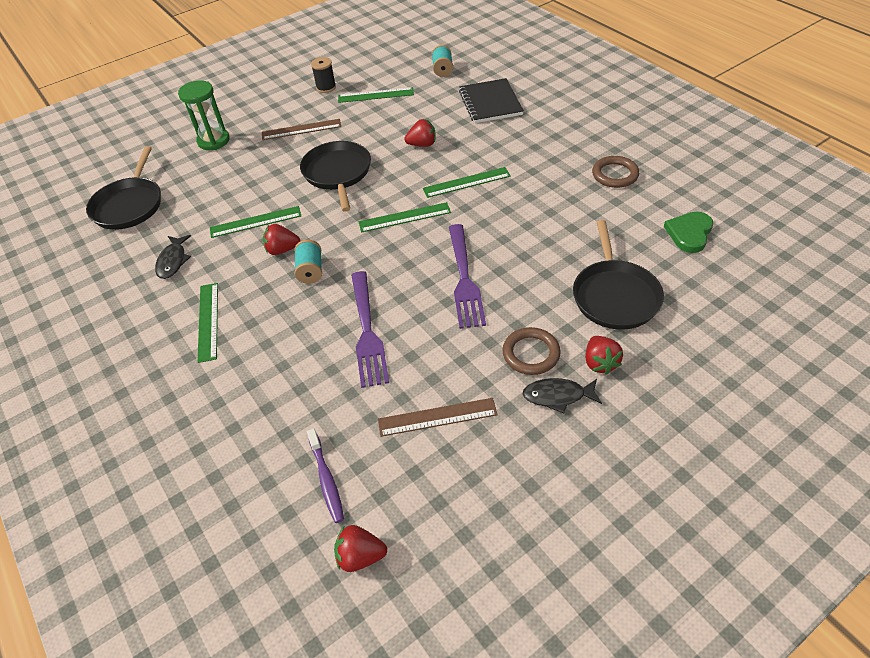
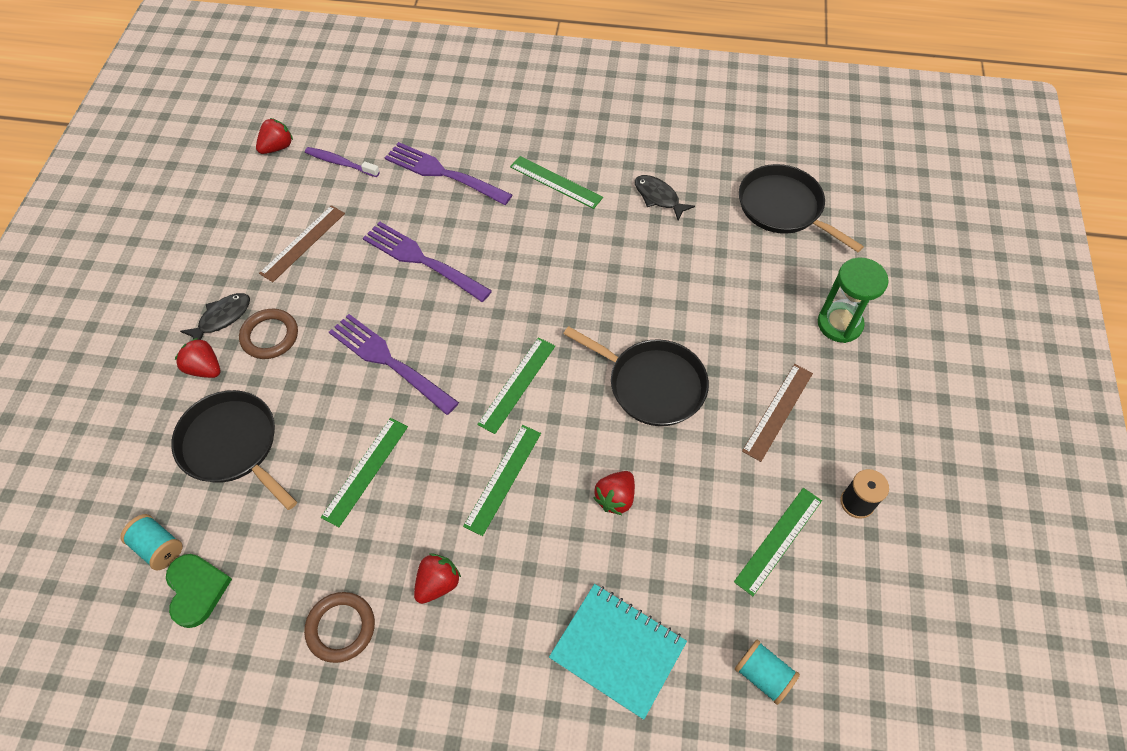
camera: 130 degrees right, 10 degrees up
(255, 222) = (648, 276): green ruler -> green ruler (365, 471)
(265, 393) = (444, 174): none -> purple fork
(282, 250) = (584, 270): red strawberry -> red strawberry (438, 583)
(310, 271) = (533, 272): turquoise spool -> turquoise spool (158, 547)
(490, 103) = (618, 650): black notebook -> turquoise notebook

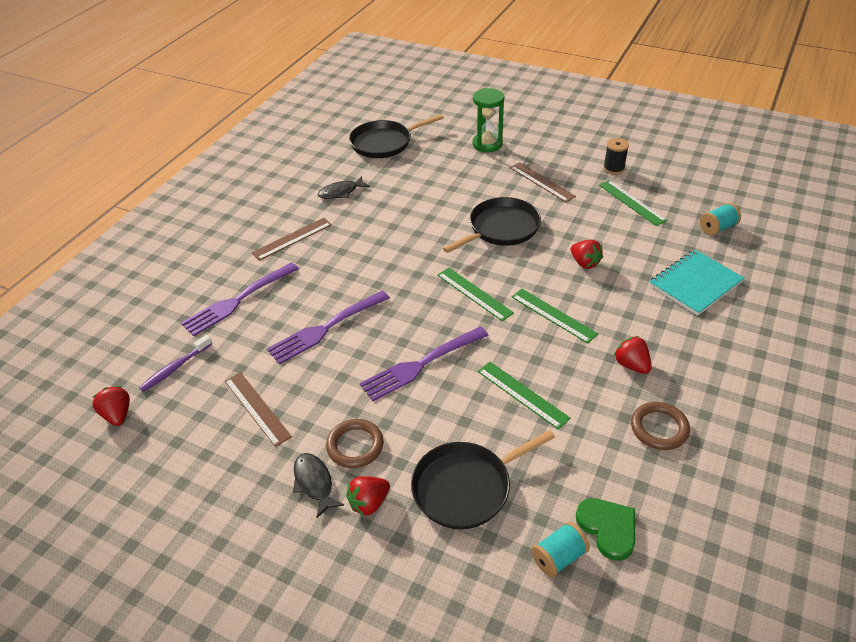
camera: 70 degrees left, 15 degrees down
(196, 590) = (608, 528): green heart -> green heart turned 60 degrees clockwise
(556, 182) = (292, 239): green ruler -> brown ruler

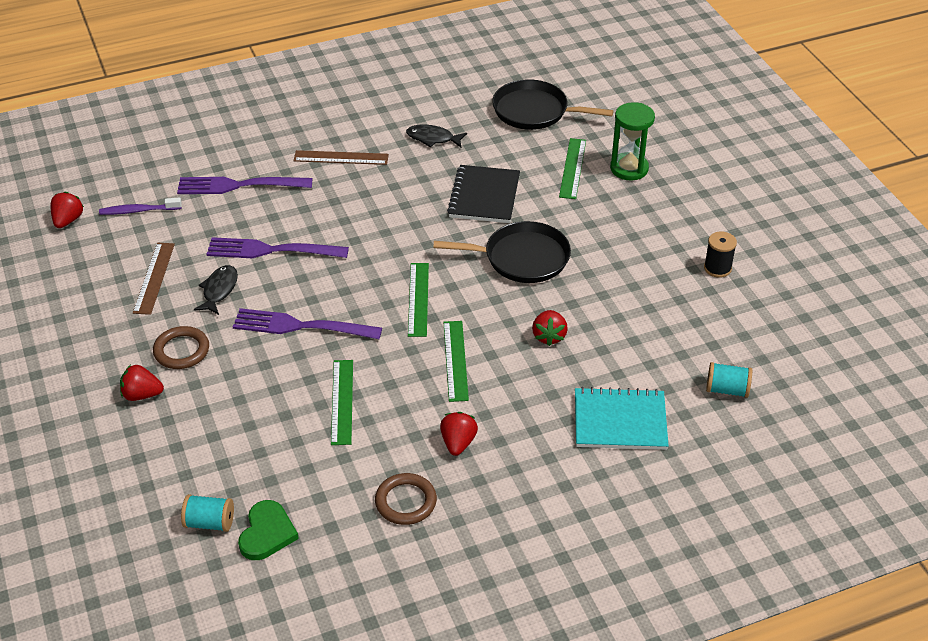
camera: 40 degrees right, 0 degrees up
(314, 483) = (126, 356): black fish -> black fish (219, 290)
(424, 207) = (484, 196): none -> black notebook
(466, 487) = (214, 433): black pan -> none
(541, 182) = (625, 238): brown ruler -> none
(631, 202) = (681, 311): green ruler -> green ruler (572, 168)

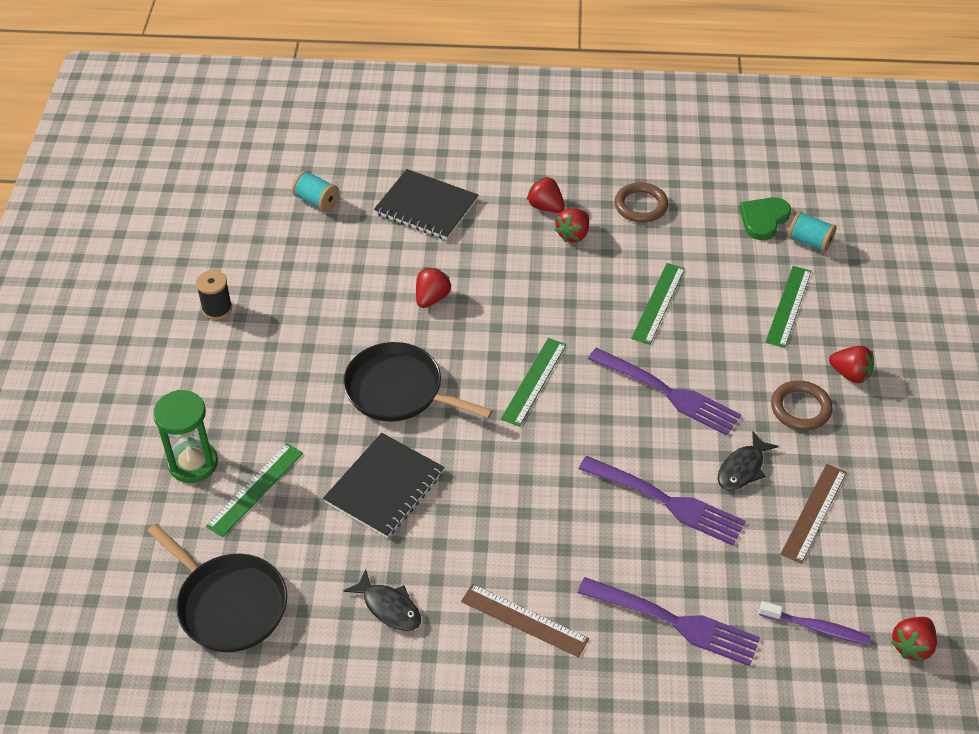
camera: 155 degrees left, 5 degrees up
(455, 360) = (533, 305): green ruler -> green ruler (788, 306)
(503, 464) = (545, 207): none -> red strawberry
(620, 421) = (426, 207): turquoise notebook -> black notebook

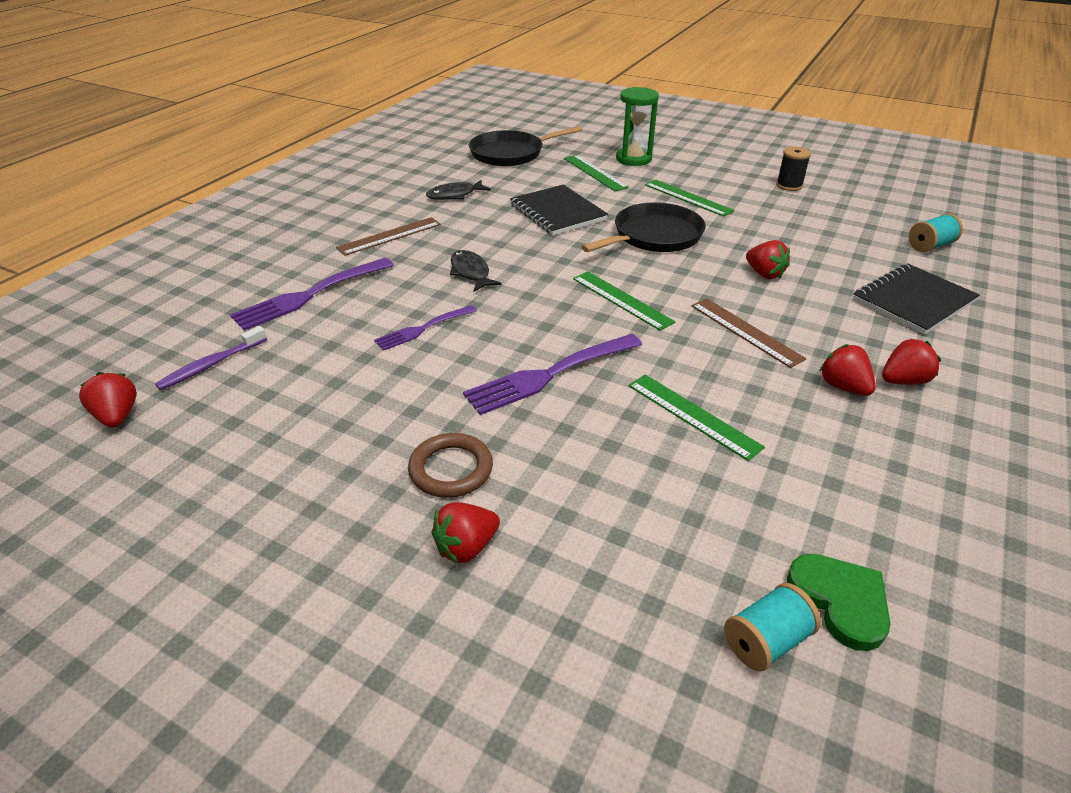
camera: 115 degrees right, 10 degrees down
(641, 206) = (896, 466): brown ring -> none
(665, 501) = (423, 328): purple fork -> purple fork, size x0.60
(742, 469) = (413, 389): black fish -> black fish (470, 272)
(788, 306) = (629, 540): green ruler -> green ruler (688, 197)
(814, 513) = (315, 416): brown ruler -> brown ruler (745, 331)

